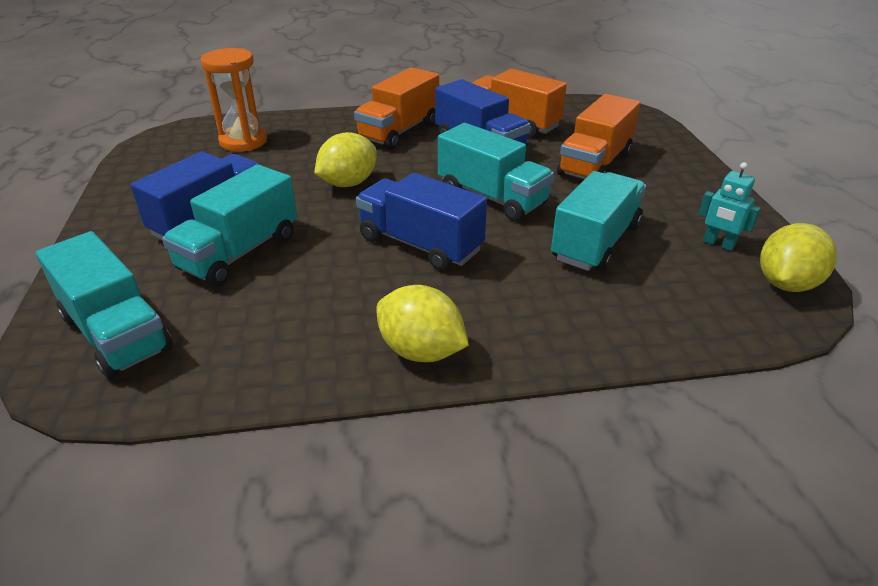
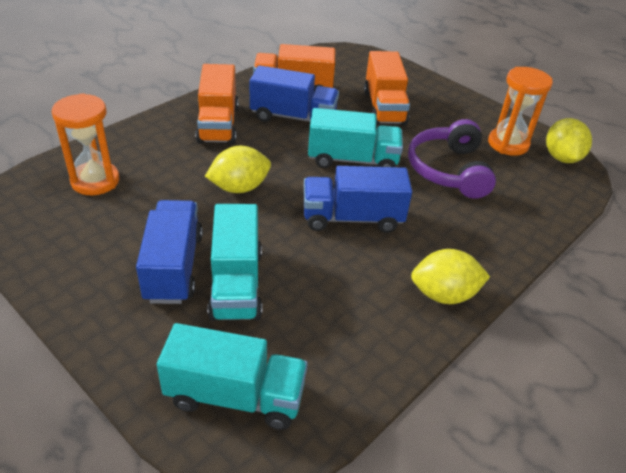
camera: 40 degrees left, 5 degrees up
(348, 183) = (239, 188): yellow lemon -> yellow lemon turned 60 degrees clockwise
(596, 242) = (449, 170): turquoise truck -> purple headphones
(718, 244) = (508, 144): turquoise robot -> orange hourglass

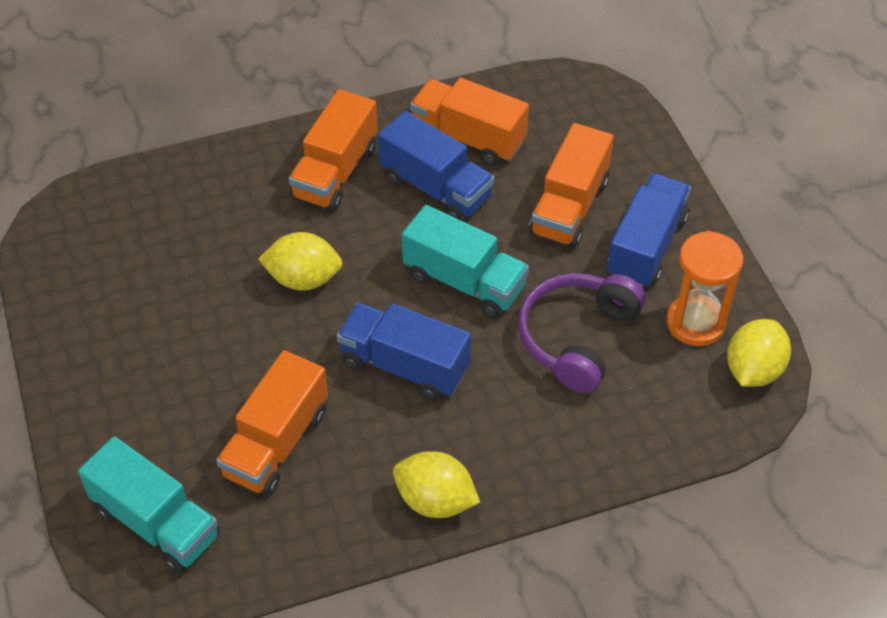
camera: 30 degrees right, 10 degrees up
(95, 181) = (154, 217): orange hourglass -> none
(174, 267) = (177, 360): blue truck -> blue truck (646, 247)
(236, 284) = (226, 404): turquoise truck -> none
(296, 298) = (276, 443): none -> orange truck

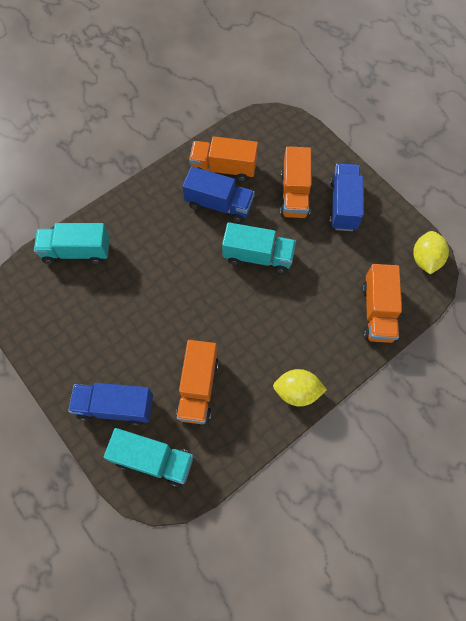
camera: 20 degrees left, 15 degrees up
(178, 192) = (76, 251): none -> turquoise truck
(303, 279) = (170, 283): yellow lemon -> none
(335, 172) = (160, 211): orange truck -> orange truck (377, 312)
(404, 366) = (247, 317): blue truck -> blue truck (115, 407)
(577, 338) = (330, 270): purple headphones -> none
(695, 323) = (386, 242): orange hourglass -> none

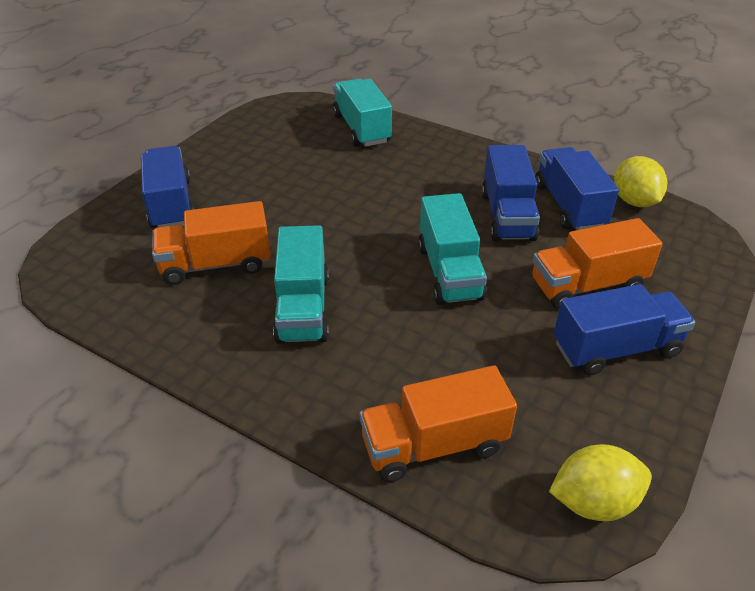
camera: 70 degrees right, 25 degrees down
(153, 460) = (106, 250): turquoise truck -> turquoise truck (303, 308)
(223, 168) = (569, 206): orange truck -> blue truck
(297, 392) = (240, 368): yellow lemon -> yellow lemon (634, 201)

